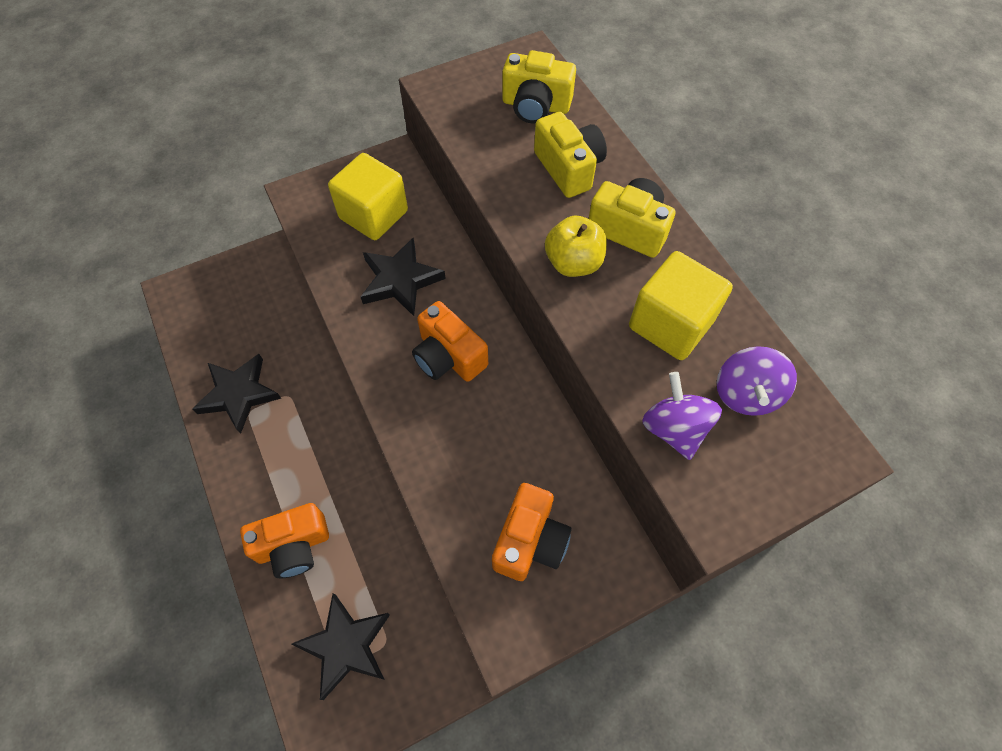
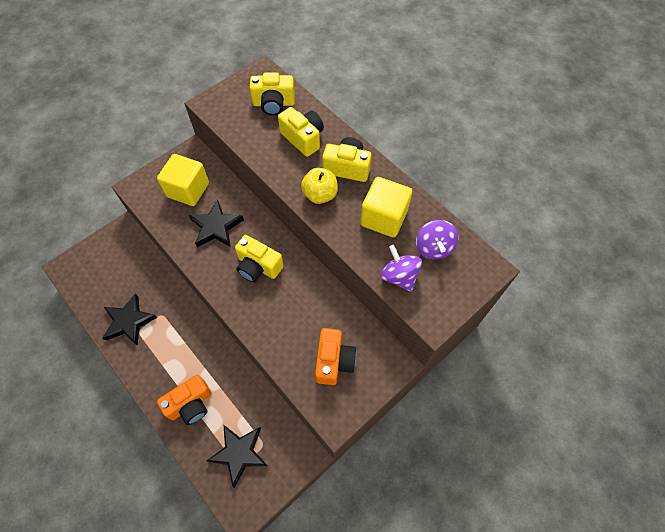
camera: 15 degrees left, 0 degrees up
(448, 357) = (258, 266): orange camera -> yellow camera

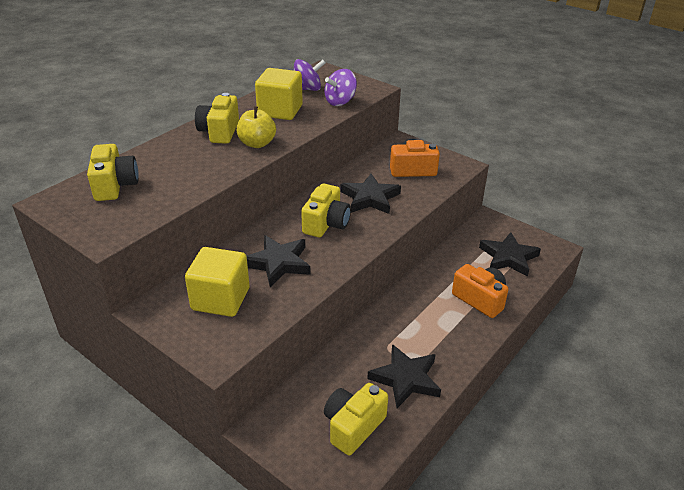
camera: 100 degrees left, 25 degrees down
(290, 309) = (370, 198): none -> black star
(303, 138) = (176, 160): yellow camera -> yellow camera (353, 426)

